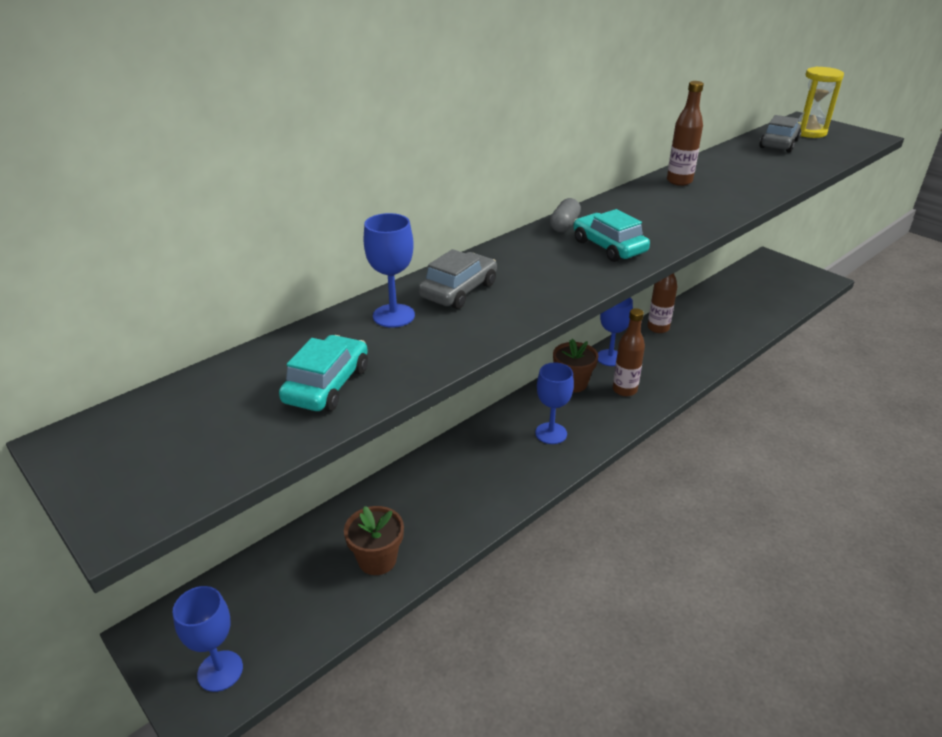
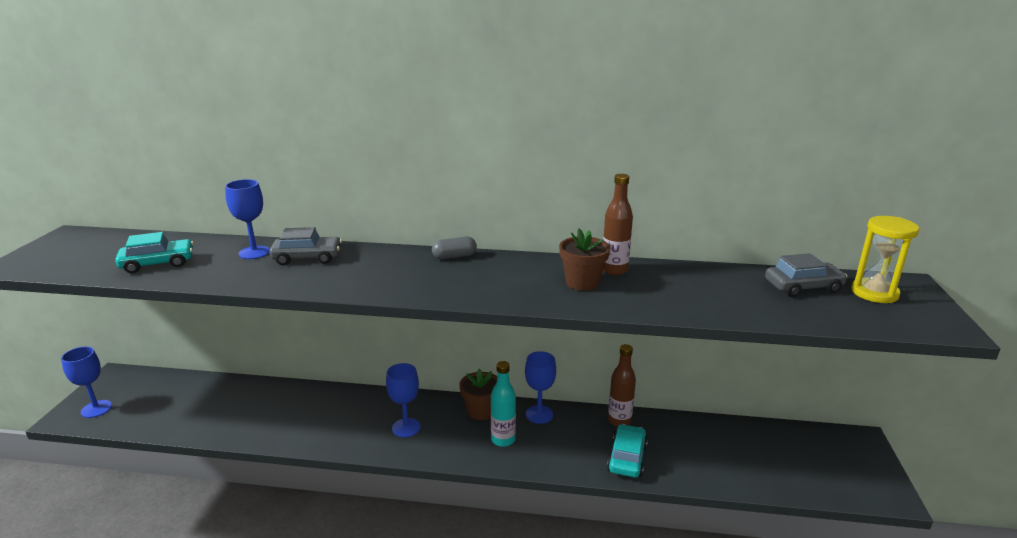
camera: 50 degrees right, 10 degrees down
(377, 559) = (214, 417): brown flower pot -> brown flower pot (582, 283)
(608, 247) = (439, 280): turquoise car -> turquoise car (627, 458)
(624, 390) = (503, 440): brown bottle -> turquoise bottle

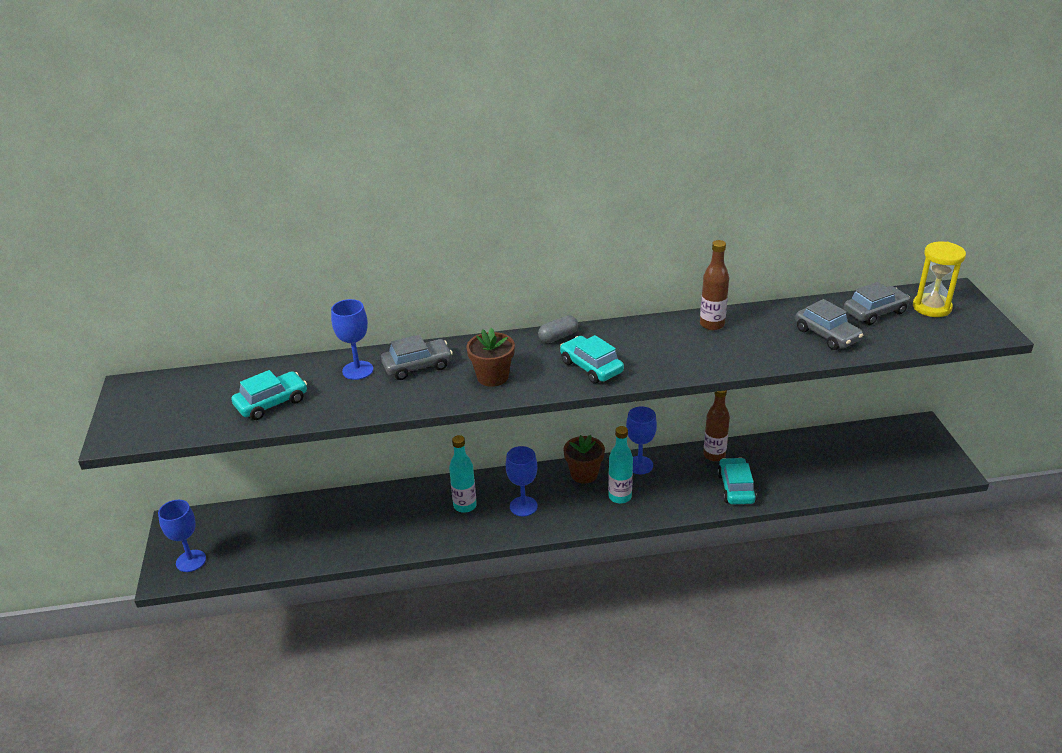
camera: 15 degrees left, 10 degrees up
(354, 415) = (465, 506): none -> turquoise bottle
(465, 285) = (591, 367): none -> turquoise car
(582, 283) = (692, 344): brown flower pot -> brown flower pot (492, 377)
(736, 298) = (827, 335): none -> grey car

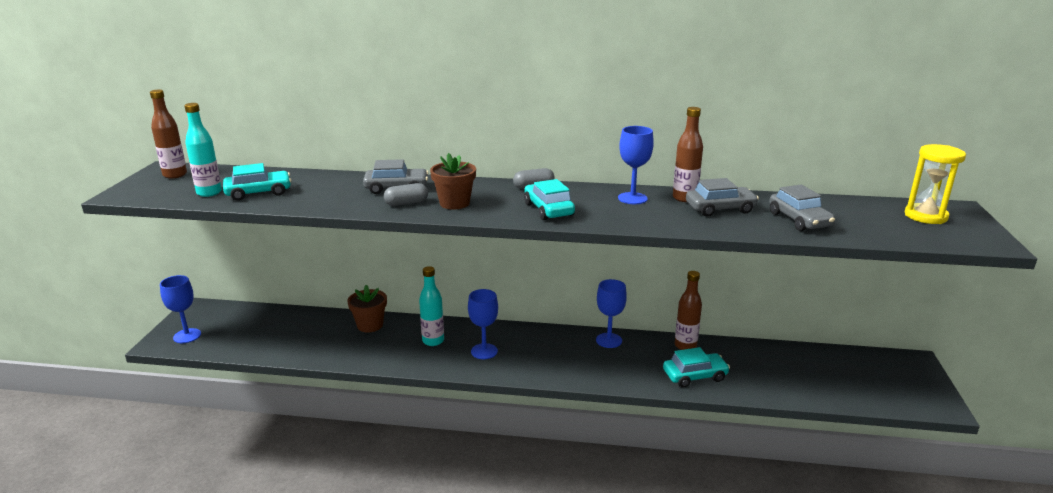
camera: 15 degrees right, 10 degrees down
(151, 394) = (175, 175): none -> brown bottle
(358, 370) = (345, 184): blue goblet -> blue goblet (632, 198)
(443, 387) = (406, 203): none -> grey capsule
(584, 474) = (553, 337): brown flower pot -> brown flower pot (370, 325)
(620, 497) = (577, 361): turquoise bottle -> turquoise bottle (209, 193)
(736, 488) = (694, 376): turquoise car -> turquoise car turned 60 degrees clockwise
(874, 312) = (860, 211): grey car -> grey car (720, 209)

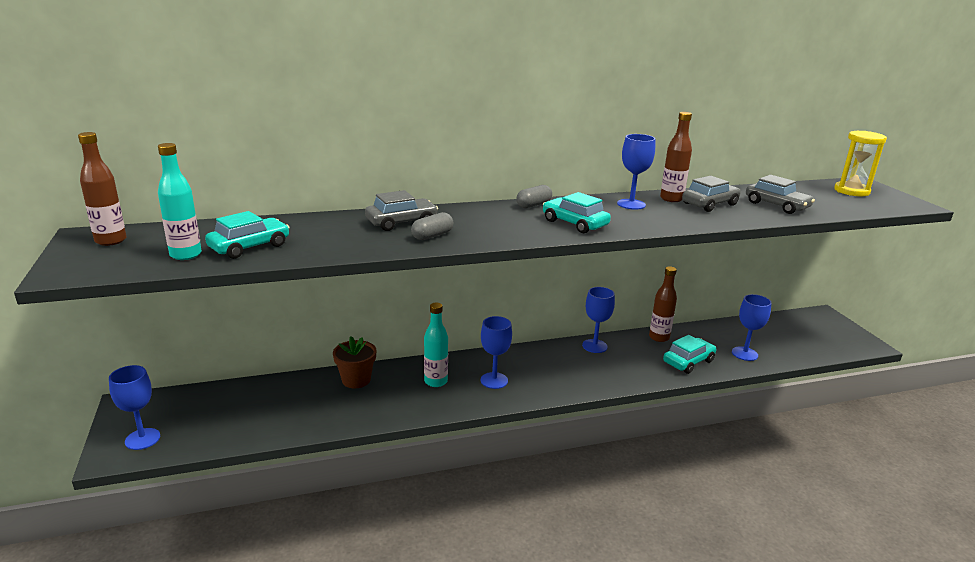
camera: 25 degrees left, 0 degrees up
(454, 203) = (480, 229): brown flower pot -> none
(768, 382) = (744, 354): none -> blue goblet

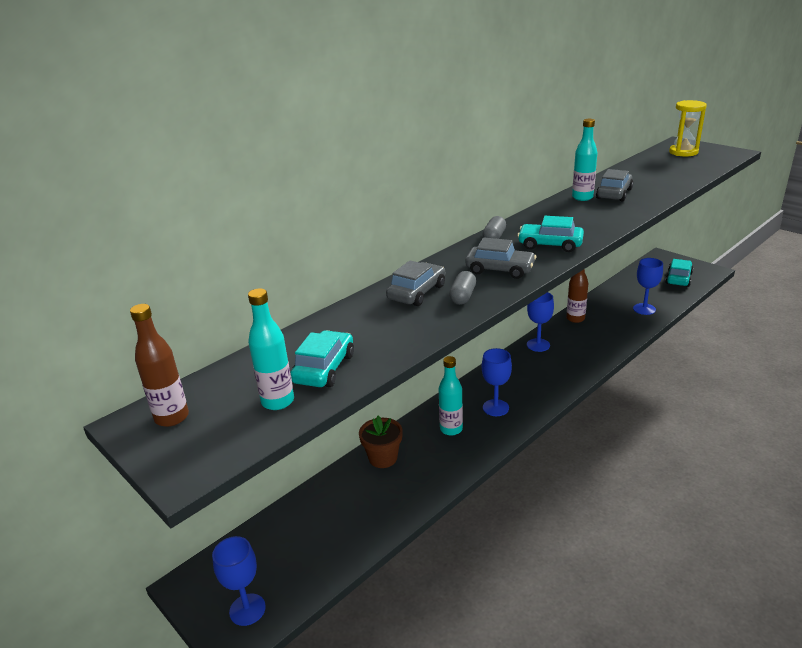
camera: 25 degrees left, 5 degrees up
(631, 204) = (562, 212): blue goblet -> none
(671, 199) = (582, 197): brown bottle -> turquoise bottle
(688, 361) = (615, 331): turquoise car -> turquoise car (678, 278)
(777, 205) = (657, 180): grey car -> grey car (500, 269)

